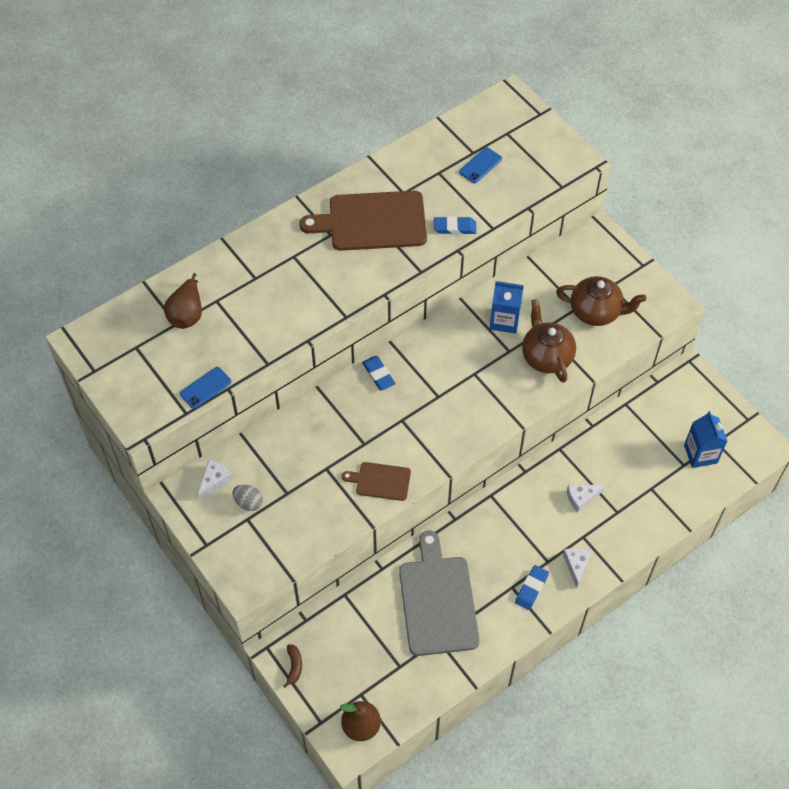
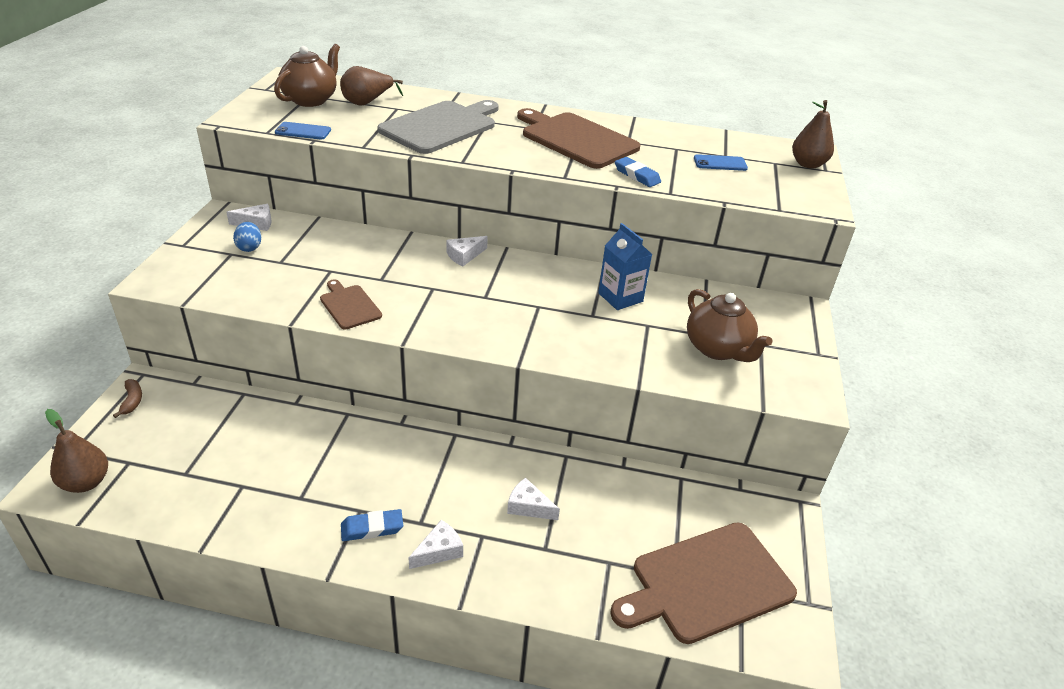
camera: 45 degrees right, 20 degrees down
(248, 502) = (249, 247): grey egg -> blue egg
(294, 666) = (132, 401): brown banana -> brown banana turned 60 degrees counterclockwise
(378, 375) = (464, 255): blue eraser -> white cheese
(437, 601) = (291, 461): grey cutting board -> grey cutting board (441, 126)
(525, 116) = (807, 164): none -> brown pear
(546, 356) = (620, 341): brown teapot -> brown teapot (311, 100)
(700, 454) = (707, 583): blue carton -> brown cutting board

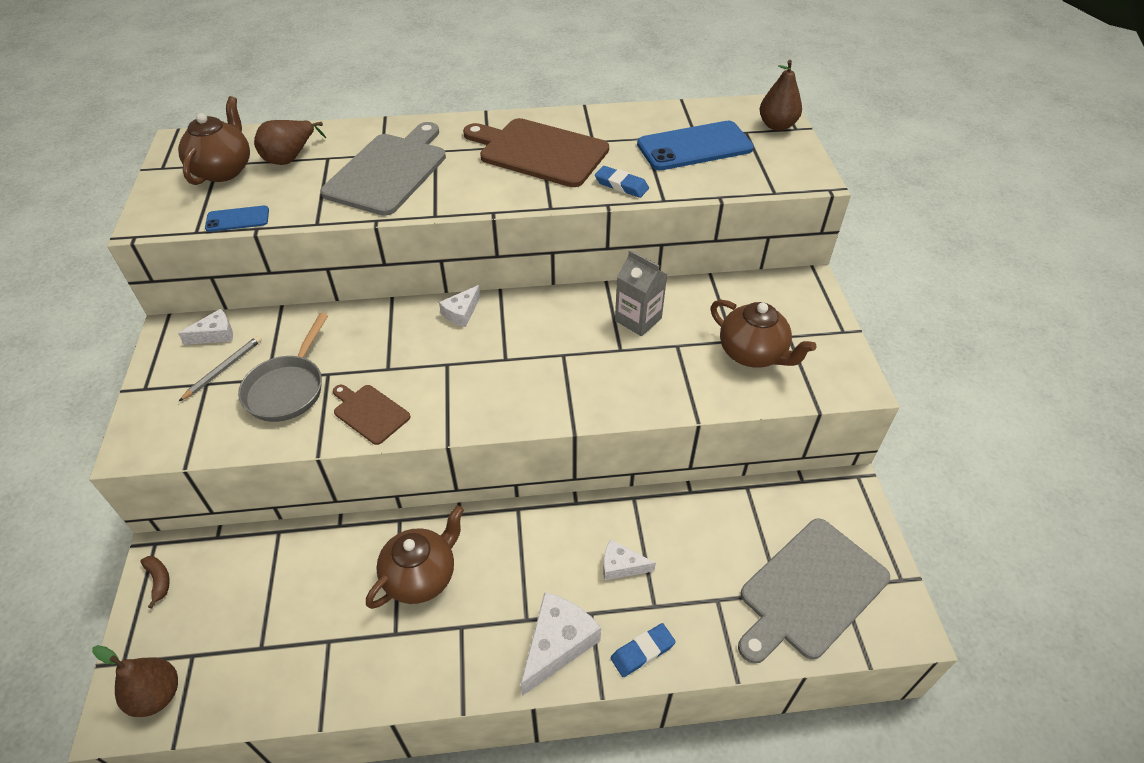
camera: 15 degrees left, 10 degrees up
(249, 247) = (223, 369): blue egg -> grey pencil
(292, 272) = (288, 388): none -> grey pan
(345, 461) = (421, 576): none -> brown teapot
(372, 528) = (482, 642): blue eraser -> blue eraser (642, 652)
(439, 551) = (557, 644): white cheese -> white cheese, size x1.71
(620, 297) = (638, 319): blue carton -> grey carton
(707, 583) = (810, 590): brown cutting board -> grey cutting board
(720, 163) = (694, 147): blue phone -> blue phone, size x2.02

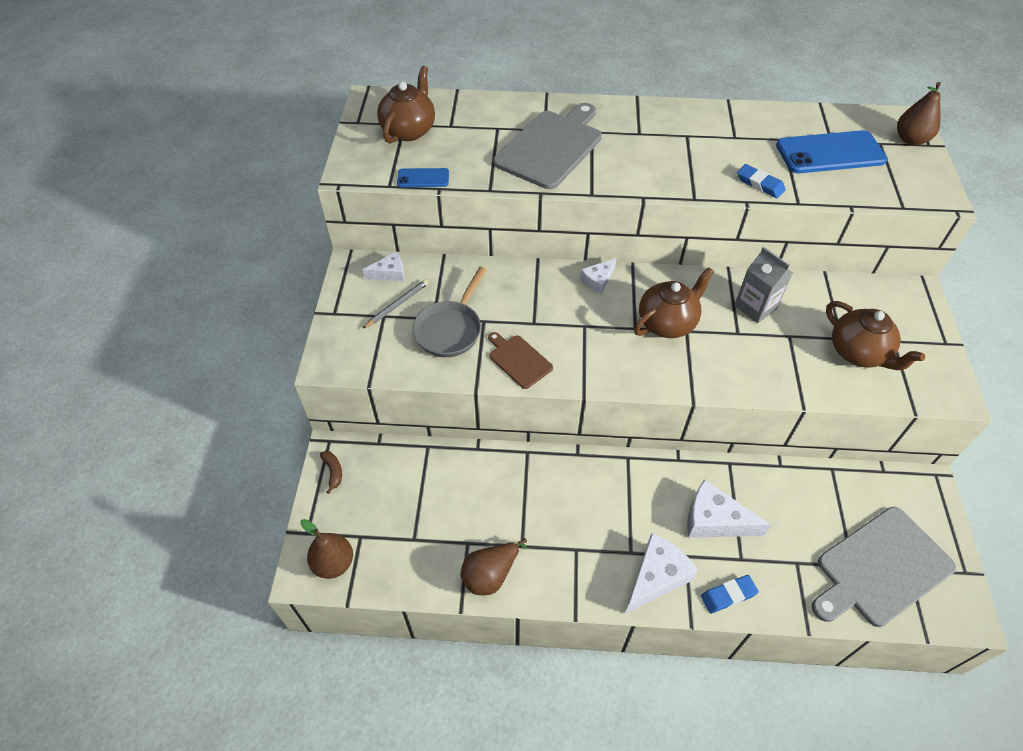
camera: 10 degrees right, 5 degrees up
(290, 157) = (465, 124): brown pear -> brown pear (490, 575)
(421, 576) = (544, 502): brown teapot -> brown teapot (667, 323)
(539, 152) = (685, 143): brown cutting board -> none
(621, 566) = (714, 520): white cheese -> white cheese, size x1.71

